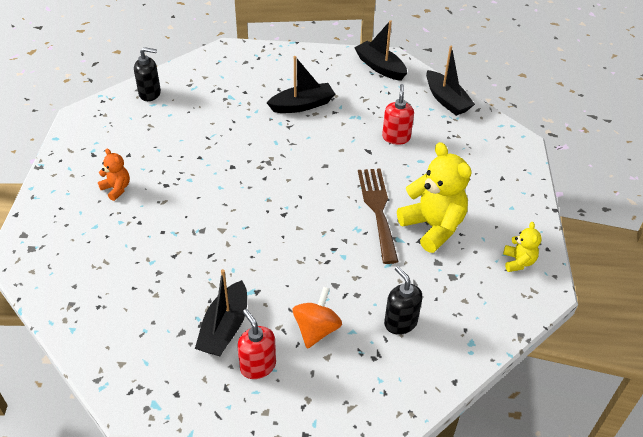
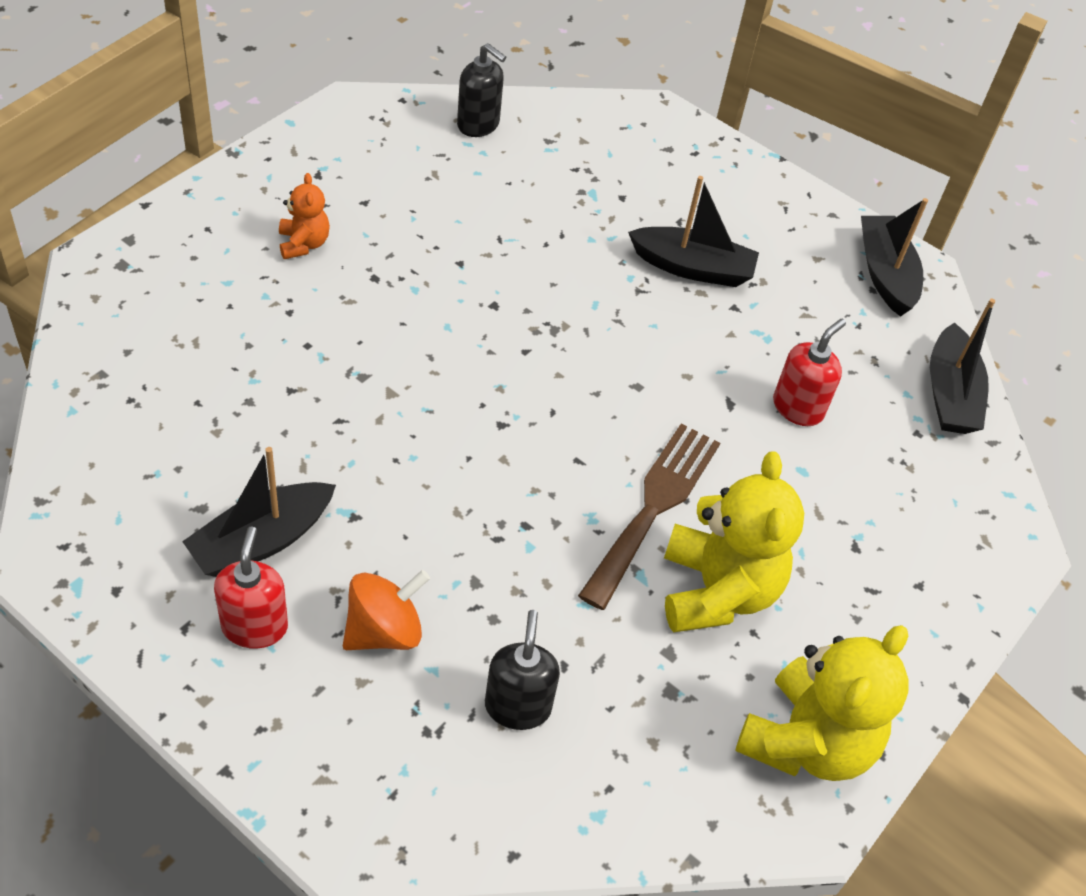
camera: 30 degrees right, 5 degrees up
(518, 262) = (807, 741): yellow teddy bear -> yellow teddy bear, size x1.99

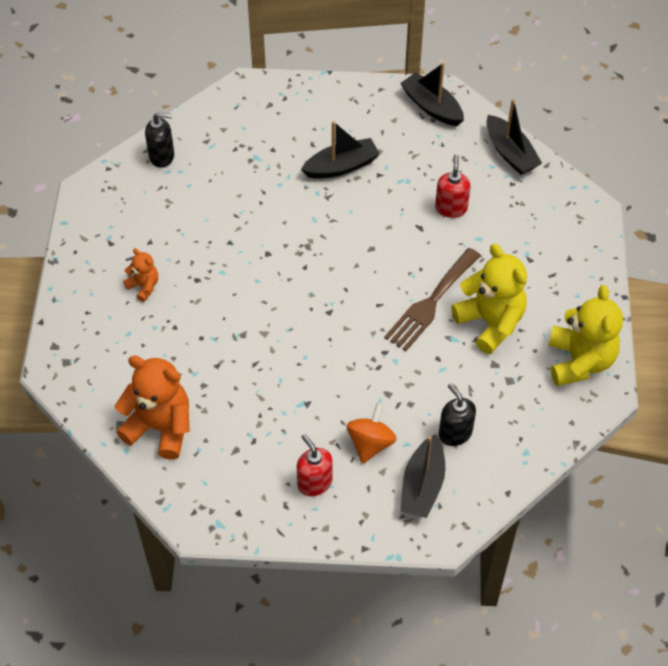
camera: 30 degrees left, 5 degrees up
(142, 413) = (160, 427): none -> orange teddy bear
(262, 541) = (278, 444): black boat -> black boat (422, 485)
(653, 507) = (431, 303): brown fork -> brown fork turned 135 degrees counterclockwise

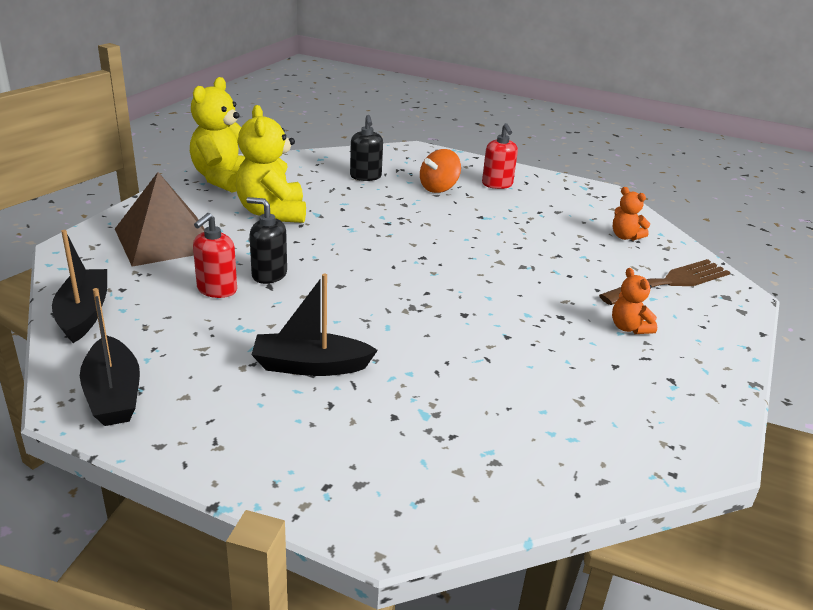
camera: 160 degrees left, 25 degrees down
(160, 427) = (625, 237): orange teddy bear -> orange teddy bear, size x0.50
(162, 156) = (576, 462): black soap dispenser -> black soap dispenser (269, 275)
(422, 485) = (412, 165): black boat -> none
(431, 303) = (315, 236): brown fork -> brown fork (670, 282)
(538, 248) = (166, 239): none -> brown pyramid

